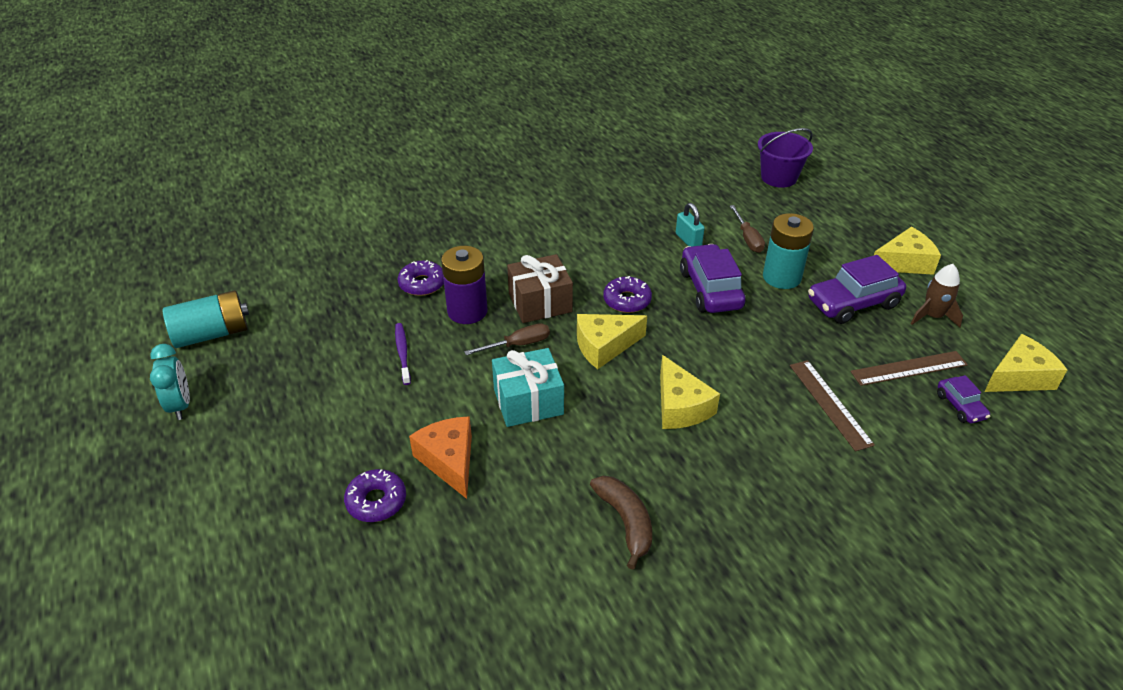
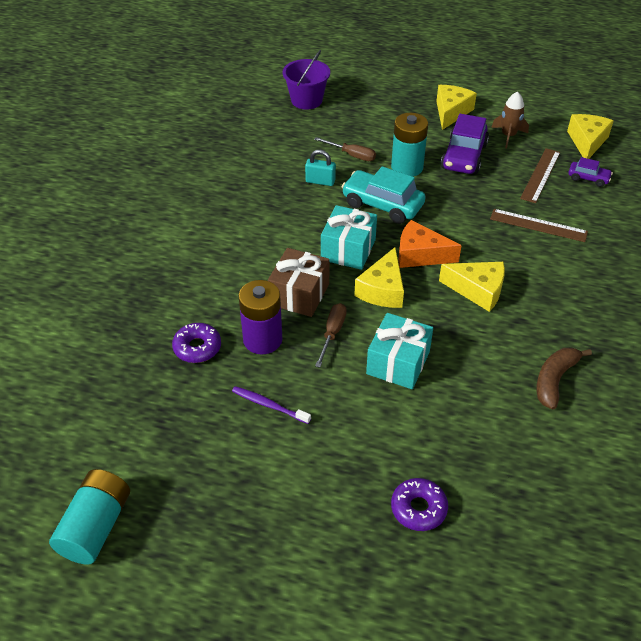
camera: 50 degrees left, 5 degrees up
(180, 405) = (172, 596): turquoise clock -> none
(449, 461) = (416, 441): orange cheese -> orange cheese (420, 255)
(626, 522) = (554, 380): brown banana -> brown banana turned 75 degrees counterclockwise
(627, 300) = (348, 249): purple donut -> turquoise gift
(710, 289) = (382, 205): purple car -> turquoise car

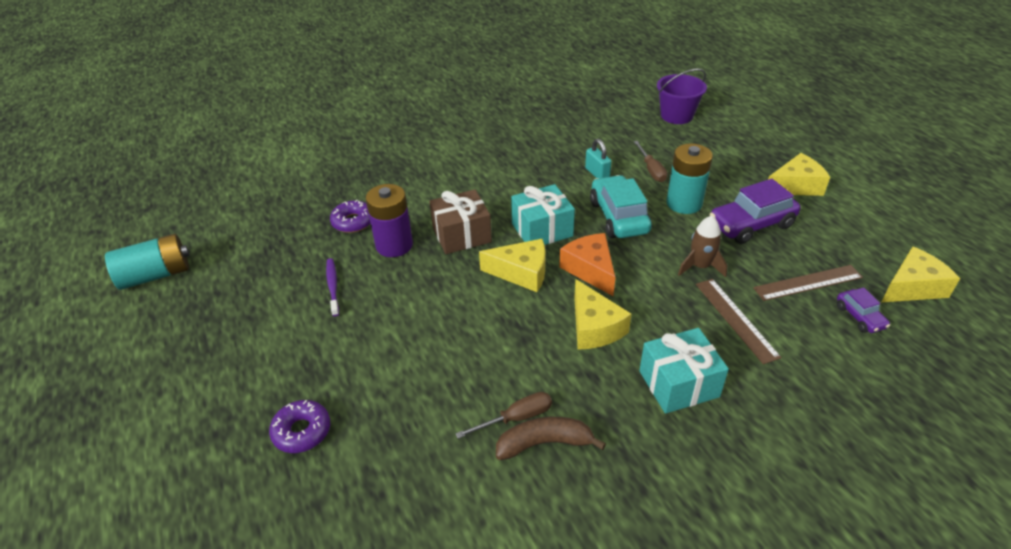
camera: 50 degrees right, 5 degrees down
(332, 333) = (441, 274): brown screwdriver -> brown screwdriver (516, 418)
(382, 290) = (521, 273): yellow cheese -> yellow cheese turned 150 degrees counterclockwise
(398, 363) = (450, 328): turquoise gift -> turquoise gift (678, 384)
(508, 136) = (825, 234): brown rocket -> brown rocket (700, 266)

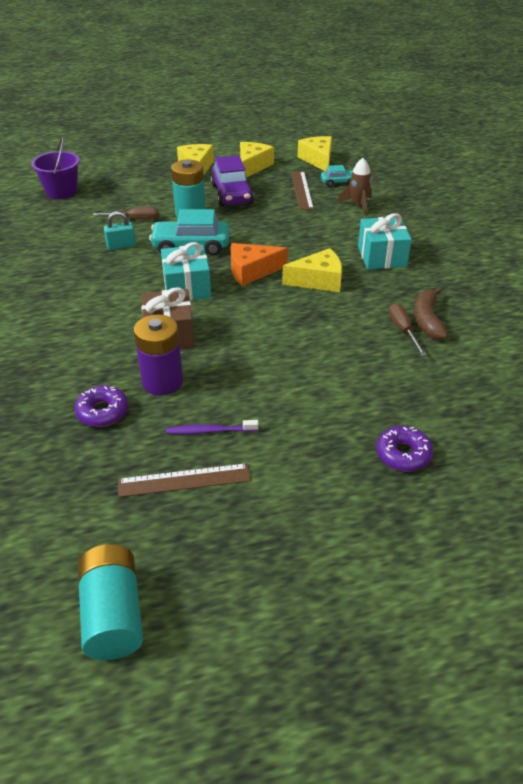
camera: 80 degrees left, 0 degrees up
(521, 273) = (241, 306): yellow cheese -> yellow cheese (252, 166)
(700, 266) = (269, 224): brown rocket -> brown rocket (358, 205)
(736, 319) = (327, 223): brown ruler -> brown ruler (184, 480)
(859, 317) = (338, 182): purple car -> turquoise car

